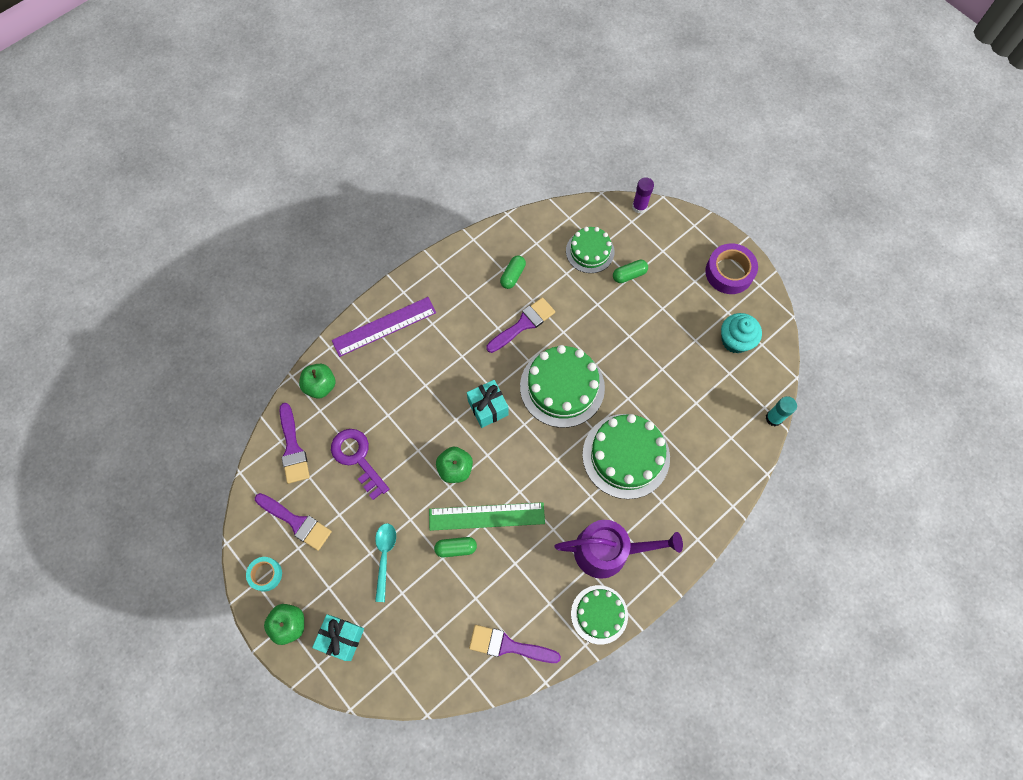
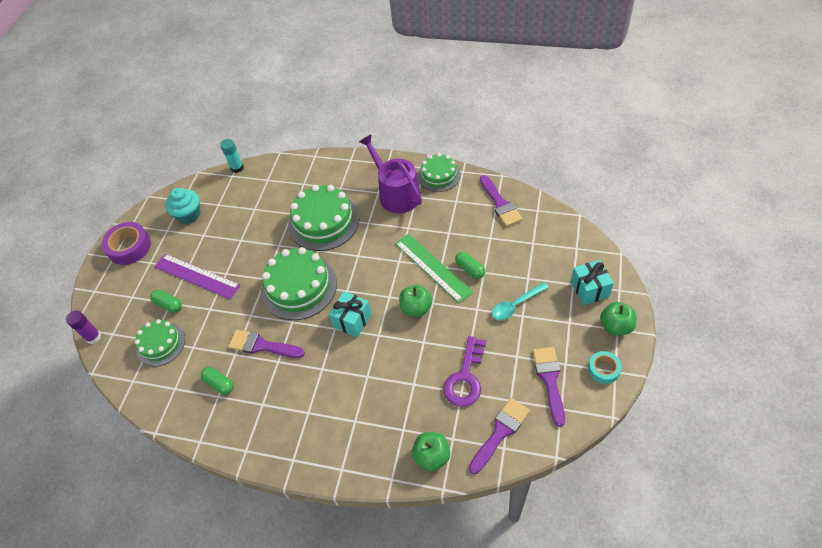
camera: 120 degrees left, 15 degrees down
(384, 326) = (338, 449): purple ruler -> purple ruler (197, 276)
(513, 275) = (219, 384): green capsule -> green capsule turned 45 degrees clockwise

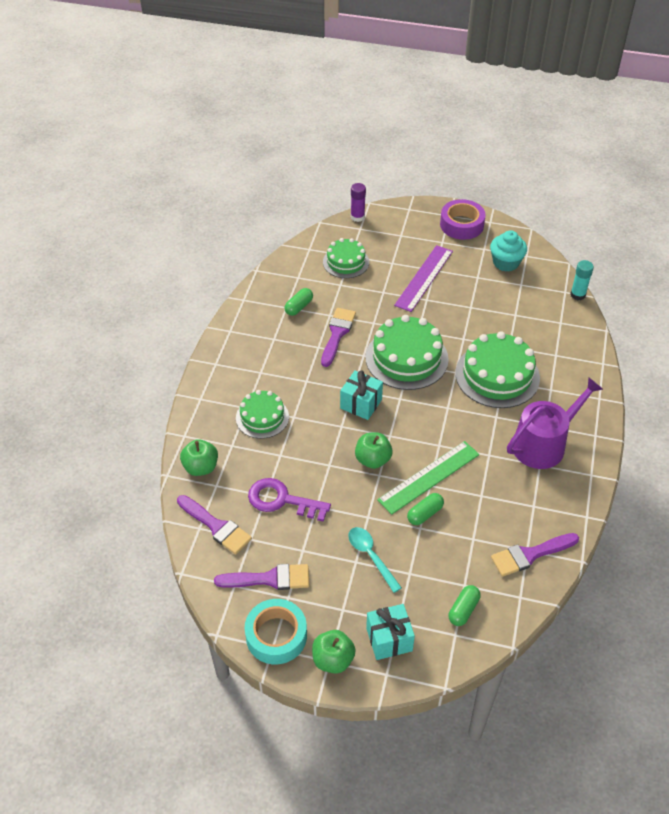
camera: 85 degrees right, 5 degrees down
(169, 305) = (390, 262): green capsule -> green capsule (463, 610)
(439, 175) = (577, 489): green cake -> green cake (262, 417)
(603, 369) = (276, 636): turquoise tape -> turquoise tape, size x1.68

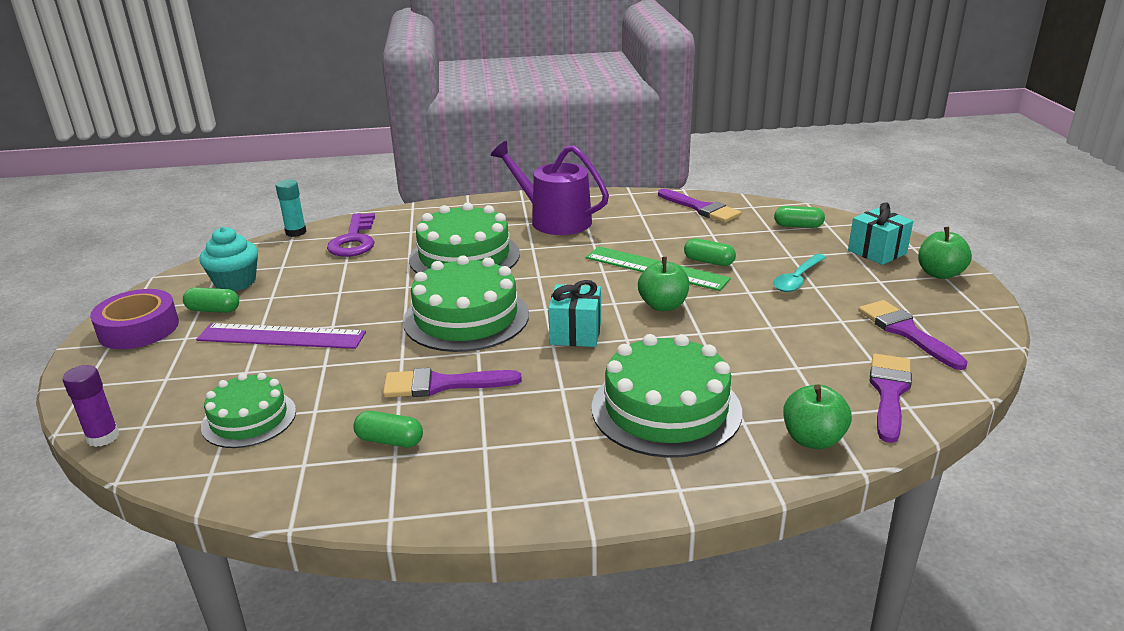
camera: 110 degrees left, 20 degrees down
(262, 417) = (666, 409): green cake -> green cake, size x1.64
(276, 636) = (963, 310): turquoise tape -> none
(281, 500) = (790, 353): purple key -> purple key (354, 240)
(471, 253) = (213, 310): none -> green capsule

